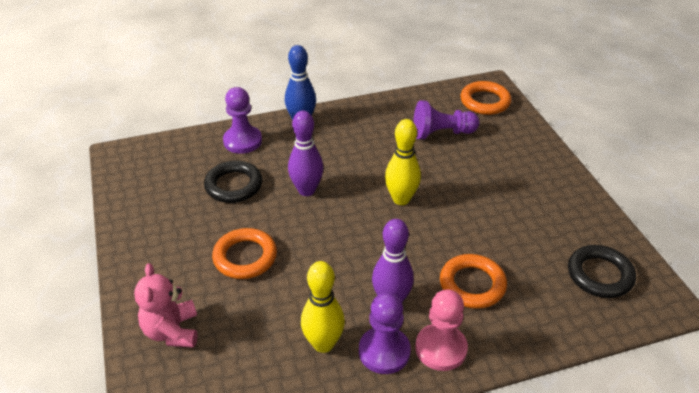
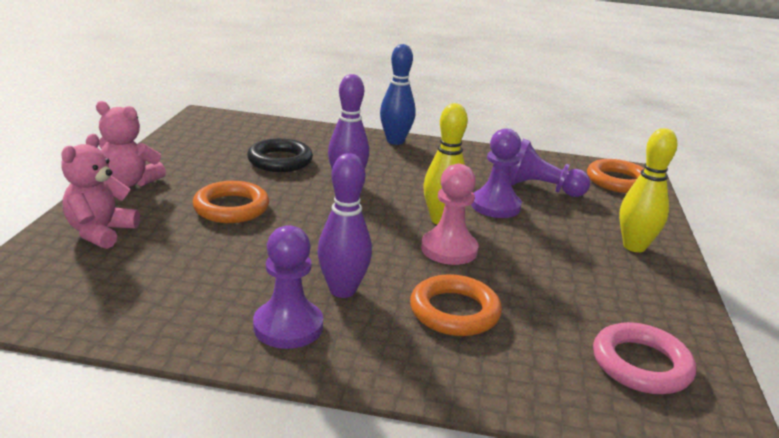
camera: 25 degrees right, 15 degrees down
(139, 266) = (130, 182): none -> pink teddy bear
(242, 141) = (323, 137): purple pawn -> purple pawn (495, 206)
(323, 344) = (230, 295): yellow bowling pin -> yellow bowling pin (634, 246)
(441, 348) = (357, 350): pink pawn -> pink pawn (449, 249)
(600, 275) = (641, 364): black ring -> pink ring

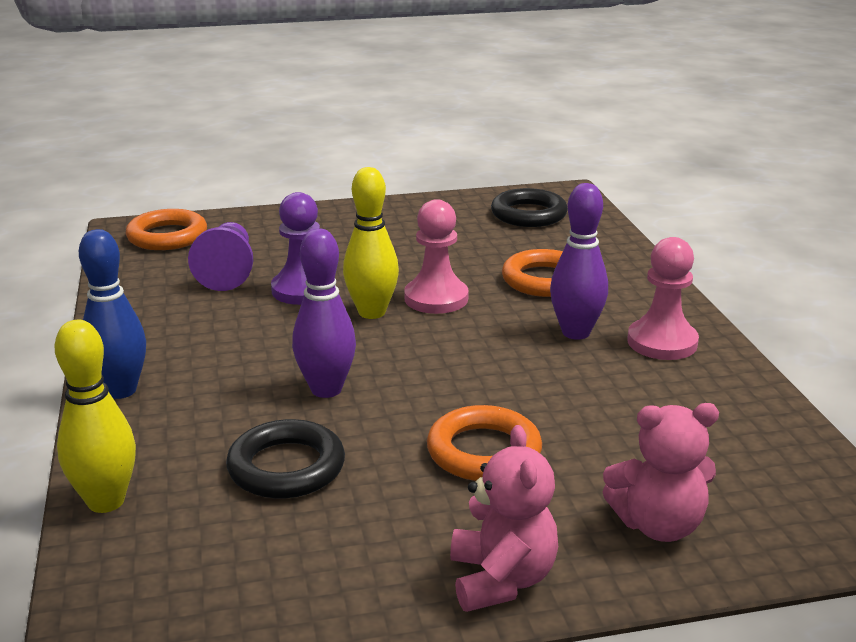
camera: 110 degrees left, 0 degrees up
(288, 326) = (662, 342): purple pawn -> pink pawn
(634, 246) = (335, 223): yellow bowling pin -> yellow bowling pin (106, 501)
(641, 364) = (528, 214): pink ring -> black ring

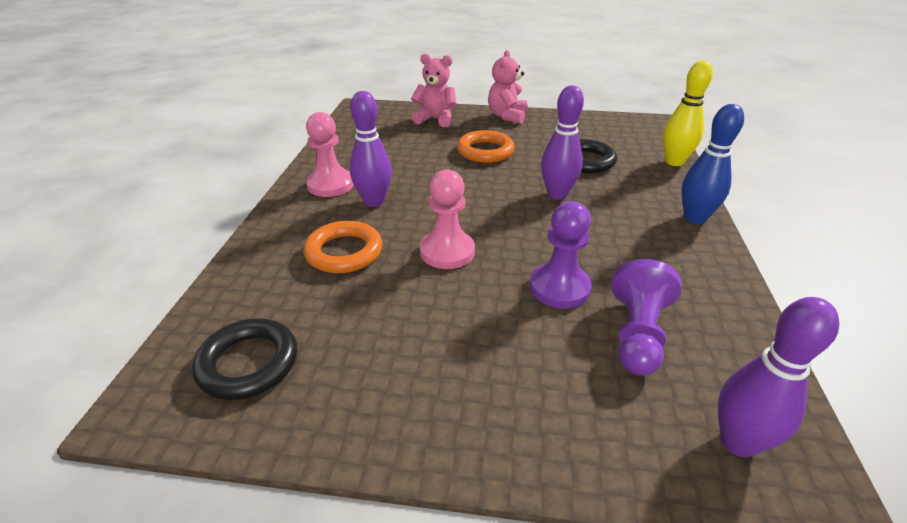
camera: 160 degrees left, 10 degrees up
(167, 236) = (738, 442): orange ring -> purple bowling pin
(372, 312) = (506, 248): yellow bowling pin -> none

